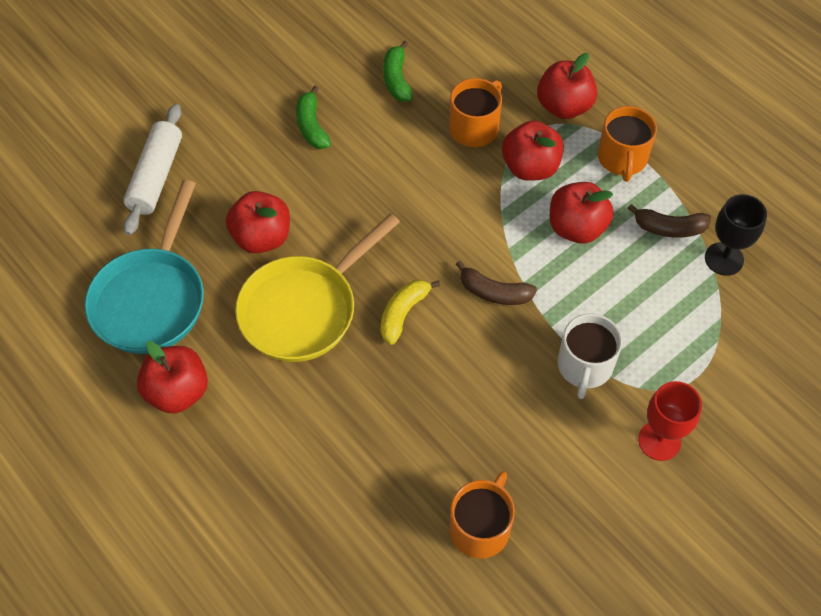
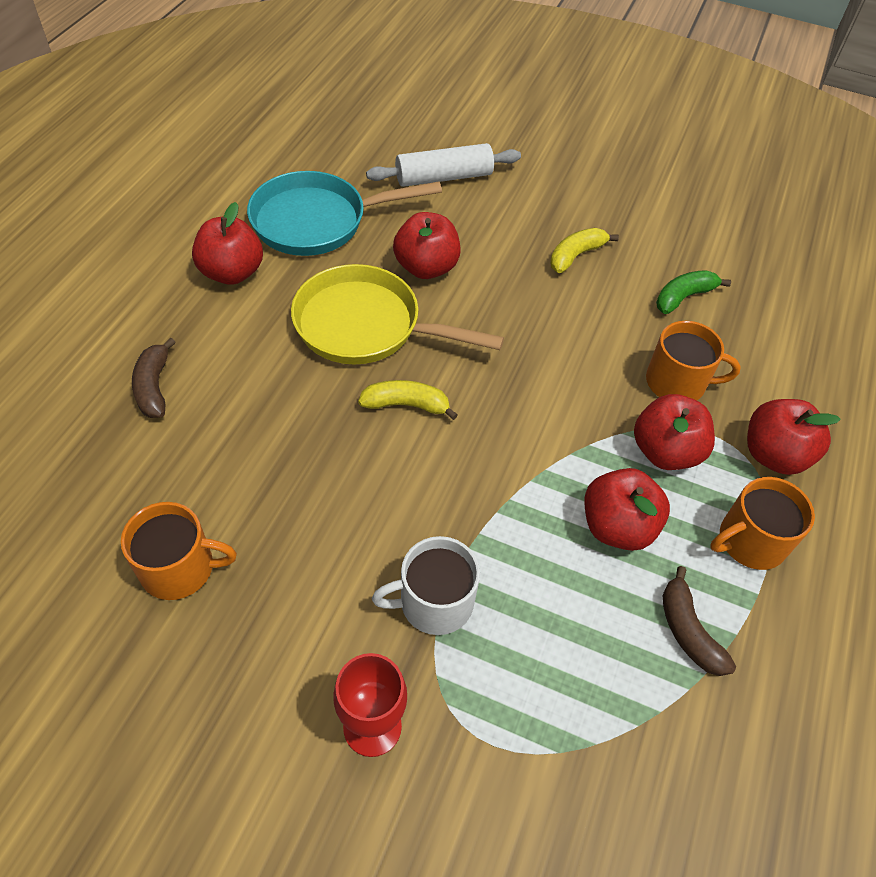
camera: 60 degrees right, 5 degrees down
(311, 126) = (575, 256): green banana -> yellow banana
(494, 292) = (479, 476): brown banana -> brown banana (154, 387)
(724, 259) = (688, 717): black goblet -> none

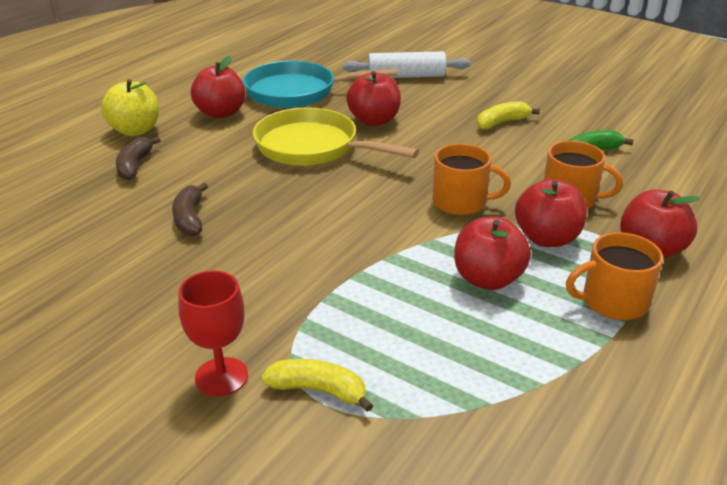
camera: 15 degrees right, 20 degrees down
(131, 319) = (135, 130): none -> yellow apple
(179, 568) = (106, 263): orange mug -> orange mug (461, 202)
(406, 405) = (328, 192): yellow banana -> yellow banana (318, 390)
(434, 602) = (306, 307): white mug -> none
(688, 631) = (535, 353): brown banana -> brown banana (190, 218)

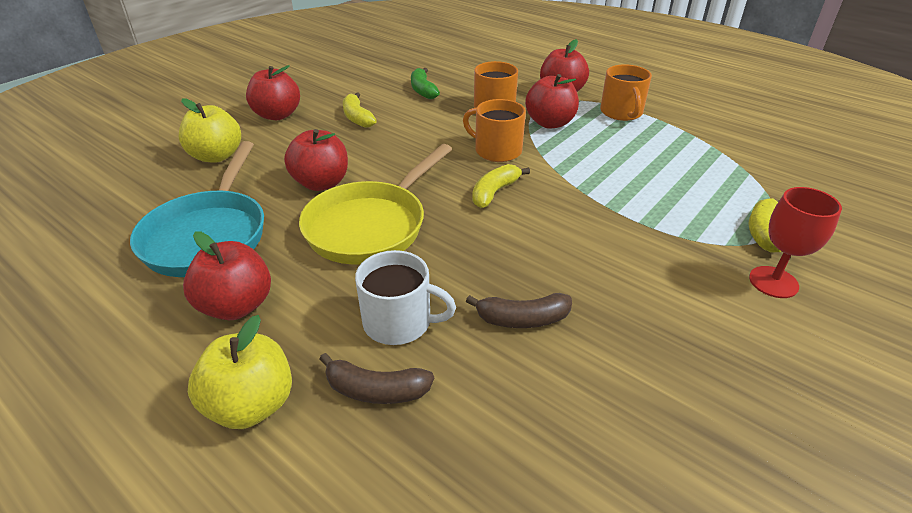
camera: 85 degrees left, 5 degrees up
(196, 168) = (399, 322): none -> white mug
(374, 202) = (494, 192): none -> yellow banana
(406, 76) = (216, 156): white rolling pin -> yellow apple
(461, 202) = (497, 150): orange mug -> orange mug turned 75 degrees counterclockwise
(488, 279) = (606, 151): red apple -> red apple (277, 115)

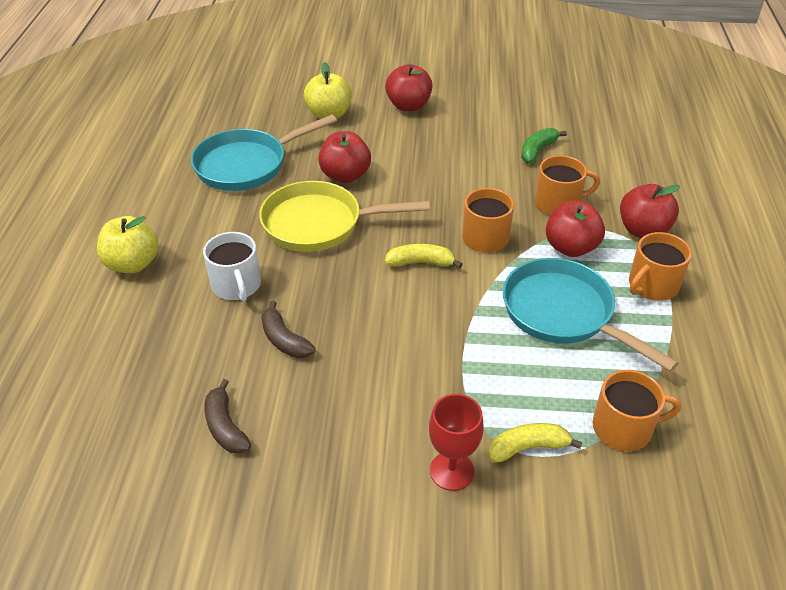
camera: 55 degrees right, 5 degrees up
(236, 306) = (197, 214): red apple -> none
(357, 118) = (450, 142): yellow banana -> none
(376, 390) = (175, 304): brown banana -> brown banana (225, 427)
(621, 155) = (563, 314): none -> turquoise pan
(762, 182) = (624, 428): none -> orange mug

